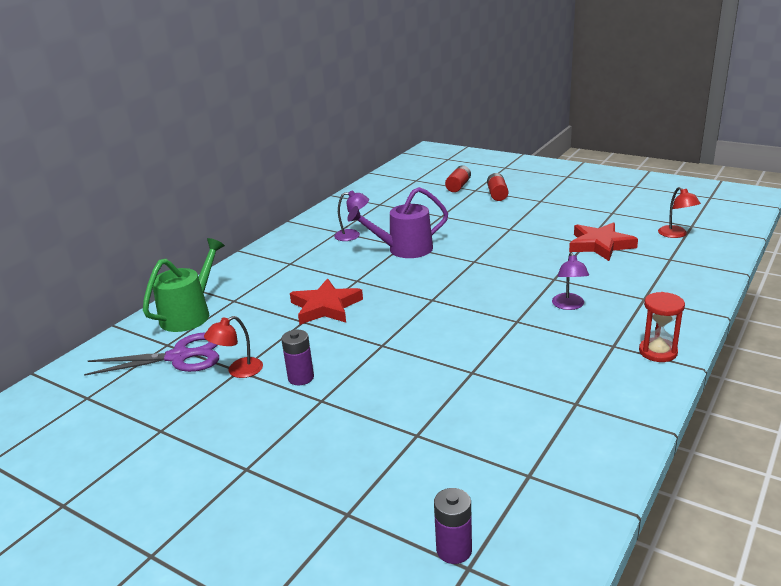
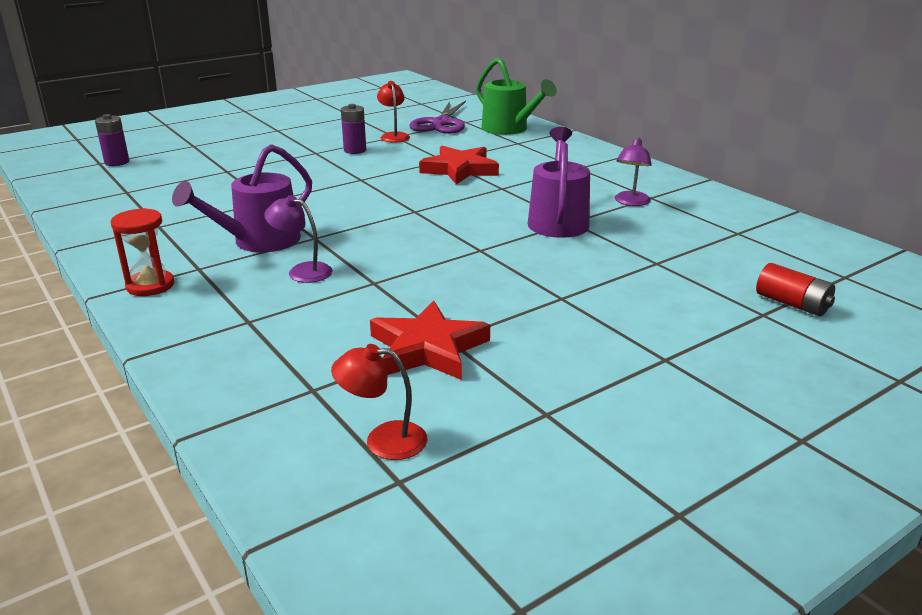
camera: 110 degrees right, 0 degrees up
(497, 194) = (726, 327): red battery -> none
(548, 340) = (258, 242): none -> purple watering can

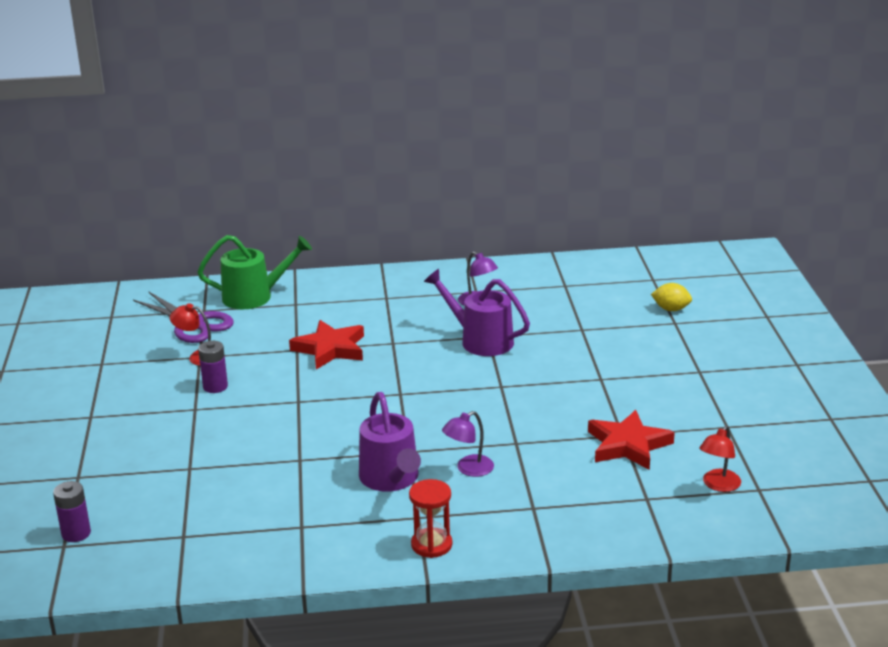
camera: 60 degrees left, 0 degrees up
(792, 304) = (671, 309): red battery -> yellow lemon

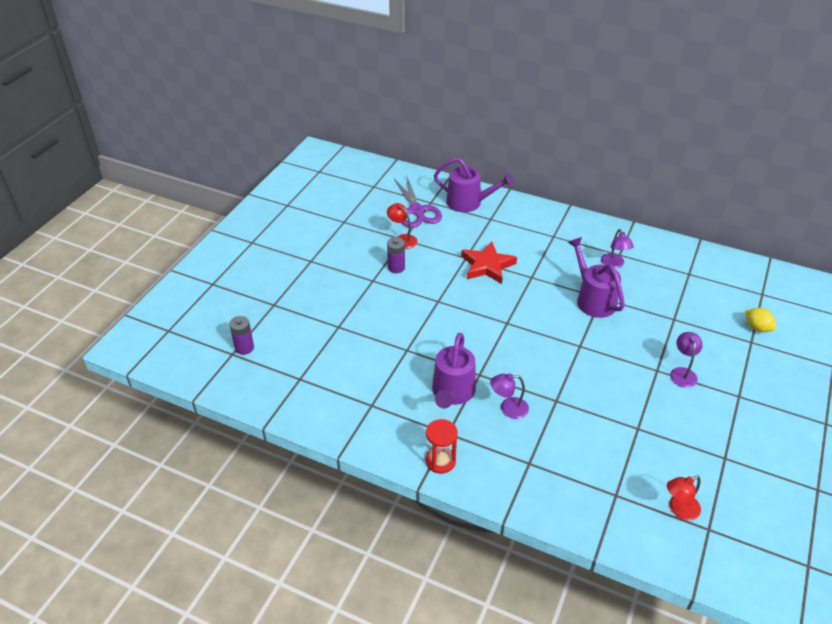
camera: 30 degrees right, 15 degrees up
(255, 296) = (469, 203): green watering can -> purple watering can
(628, 372) = (682, 373): none -> purple lamp
(628, 445) = (635, 440): red star -> none

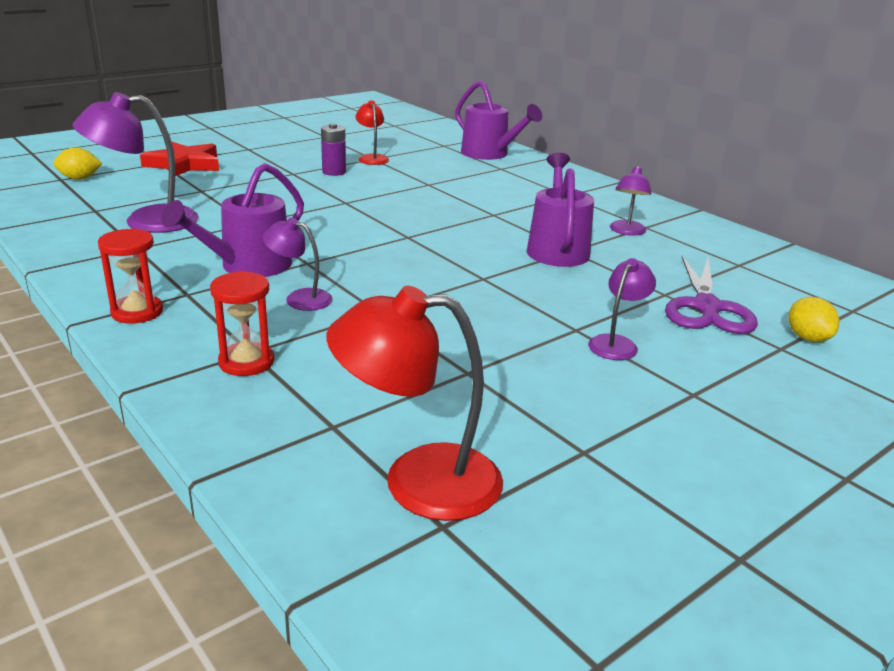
camera: 25 degrees right, 15 degrees down
(244, 348) = (80, 178): purple battery -> yellow lemon
(345, 376) = (146, 221): none -> purple lamp
(416, 211) = (418, 146): purple scissors -> purple scissors (706, 308)
(487, 266) = (446, 194): red star -> red star (184, 165)
(535, 472) = (246, 362): none -> red hourglass
(679, 510) = (418, 481): red lamp -> red lamp, size x1.80

